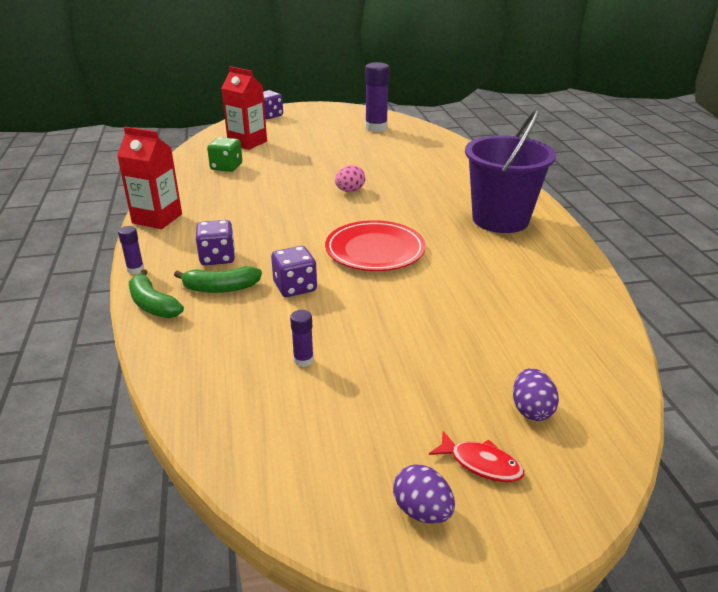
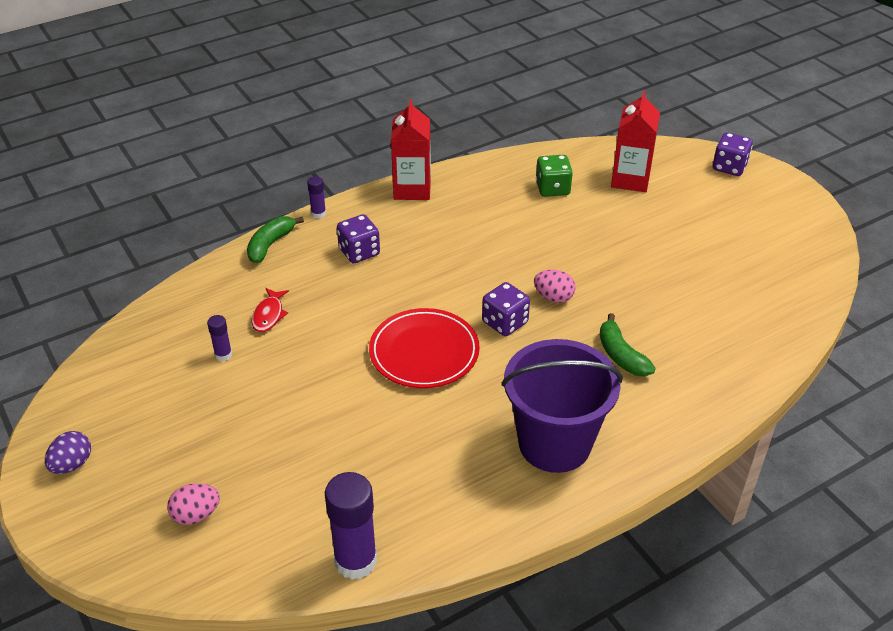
camera: 70 degrees right, 10 degrees up
(220, 288) = (309, 272): green banana -> green banana (621, 355)
(295, 287) = (330, 316): purple dice -> purple dice (505, 322)
(376, 128) = (768, 269): purple glue stick -> purple glue stick (355, 561)
(481, 464) = (124, 490): red fish -> red fish (269, 315)
(531, 410) = (196, 515): purple egg -> pink egg

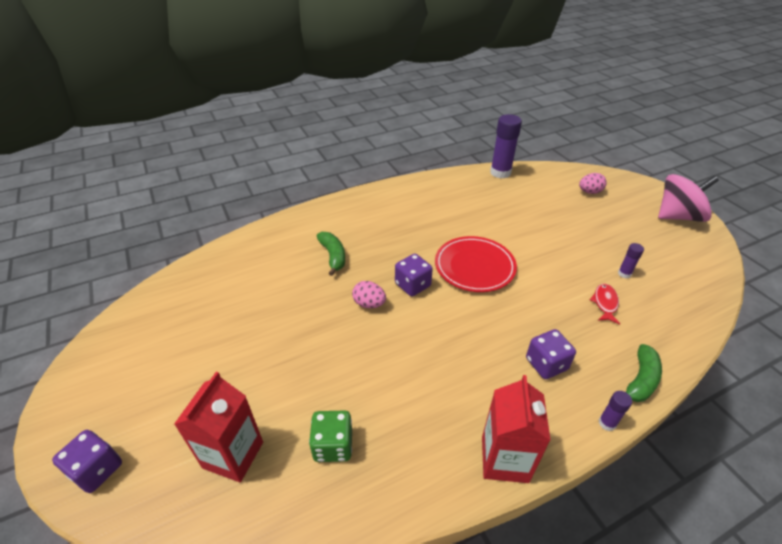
camera: 175 degrees left, 0 degrees up
(72, 464) = (678, 216): purple egg -> pink spinning top
(554, 443) = (393, 211): purple bucket -> none

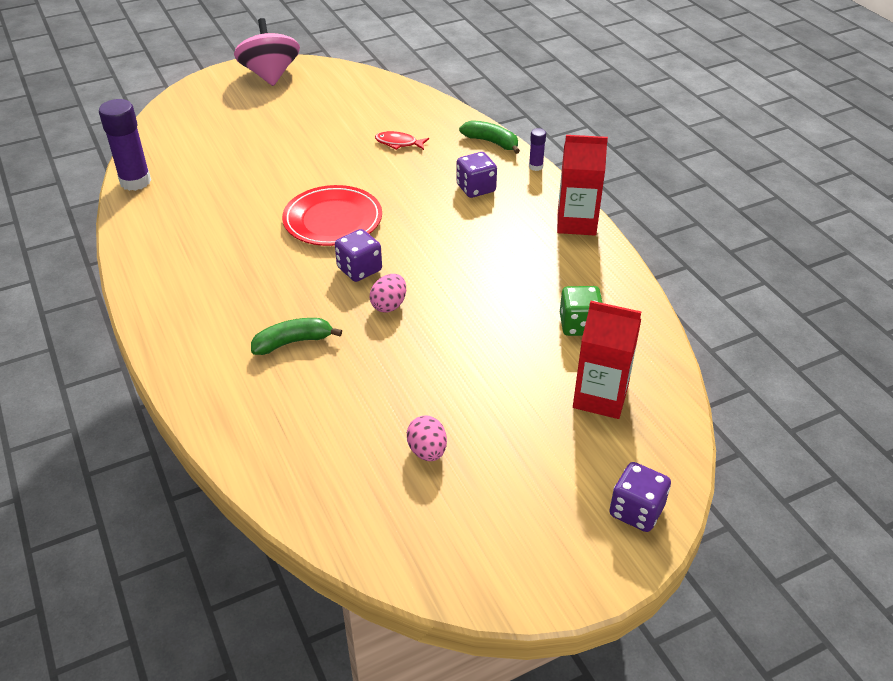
camera: 90 degrees left, 0 degrees up
(589, 192) = (207, 120): pink egg -> pink egg (427, 451)
(624, 274) = (357, 124): purple glue stick -> none

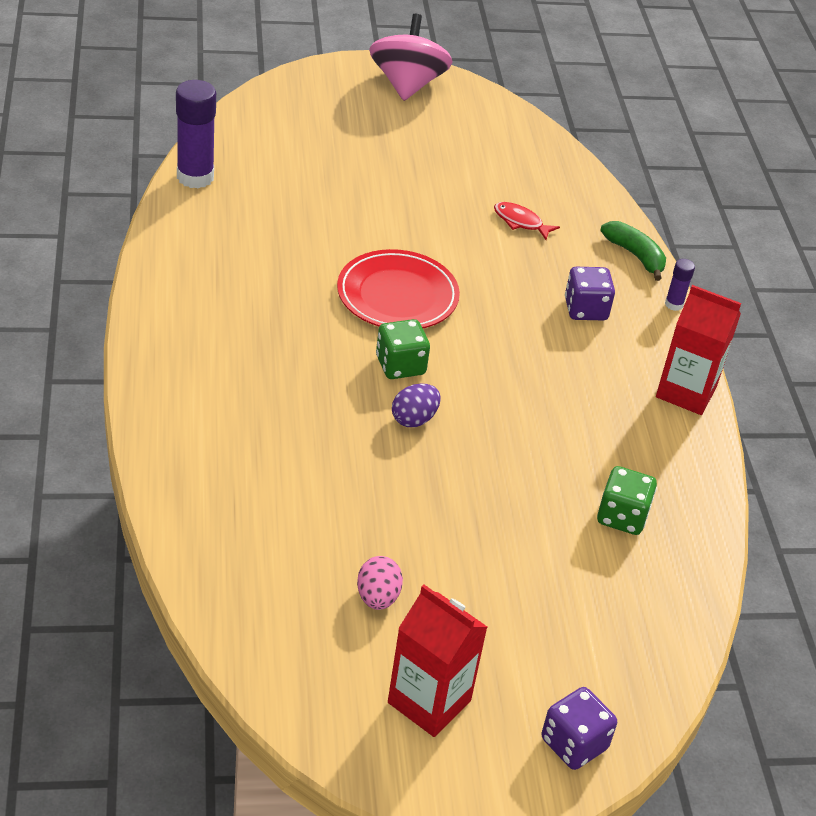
camera: 15 degrees right, 0 degrees up
(293, 342) = (288, 426): green banana -> none
(359, 269) = (400, 365): purple dice -> green dice
(389, 305) = (414, 419): pink egg -> purple egg
(600, 397) = (601, 607): red carton -> red carton (429, 701)

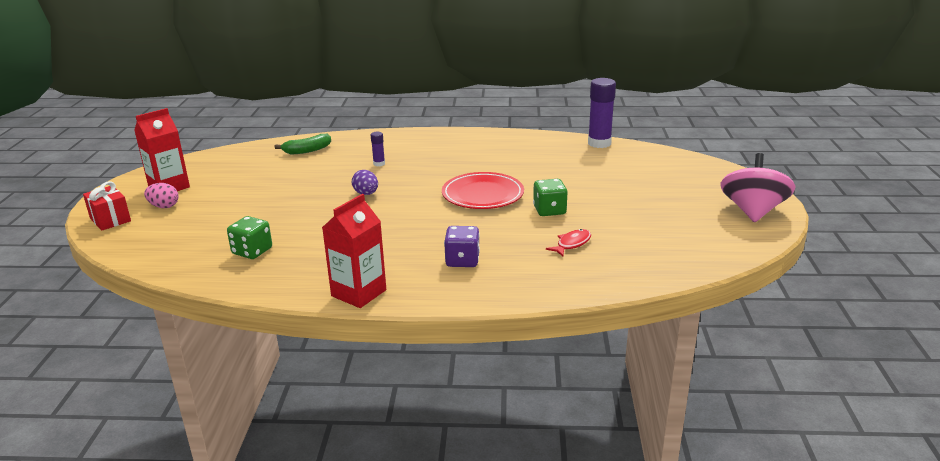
camera: 105 degrees right, 15 degrees down
(377, 597) = (241, 178): pink egg -> pink egg (164, 206)
(400, 365) = (414, 192): green dice -> green dice (549, 210)
(407, 85) = (752, 211): pink spinning top -> pink spinning top turned 90 degrees counterclockwise
(574, 744) = (110, 220): purple dice -> red gift
(635, 256) = (532, 292): green banana -> green banana (307, 150)
(674, 304) = (465, 302): purple glue stick -> purple glue stick (379, 164)

